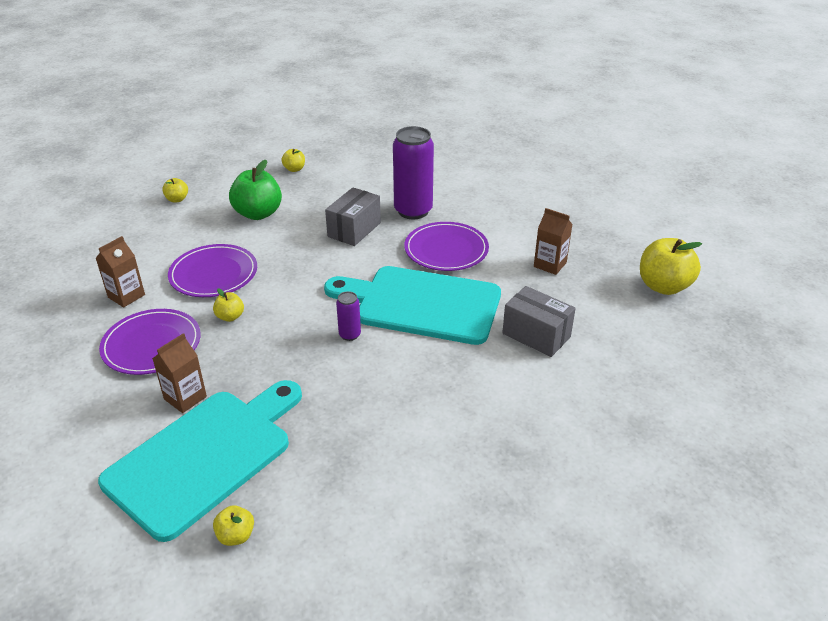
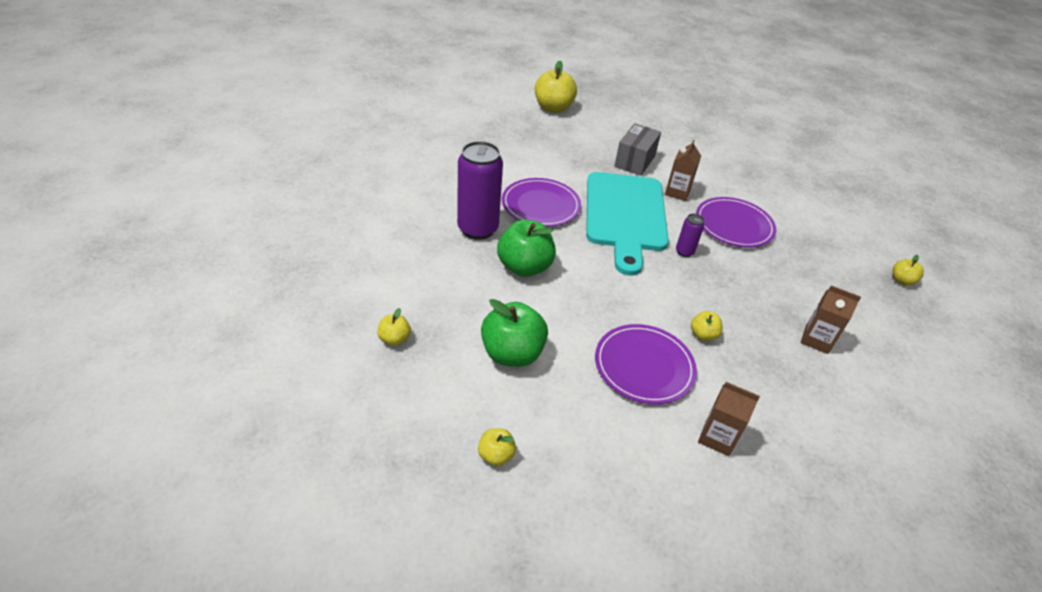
camera: 105 degrees left, 5 degrees up
(151, 345) = (773, 386): purple plate -> purple plate (734, 225)
(204, 456) = (859, 312): turquoise cutting board -> none
(354, 230) = (524, 267): grey box -> green apple
(550, 264) = (544, 152): brown carton -> brown carton (677, 192)

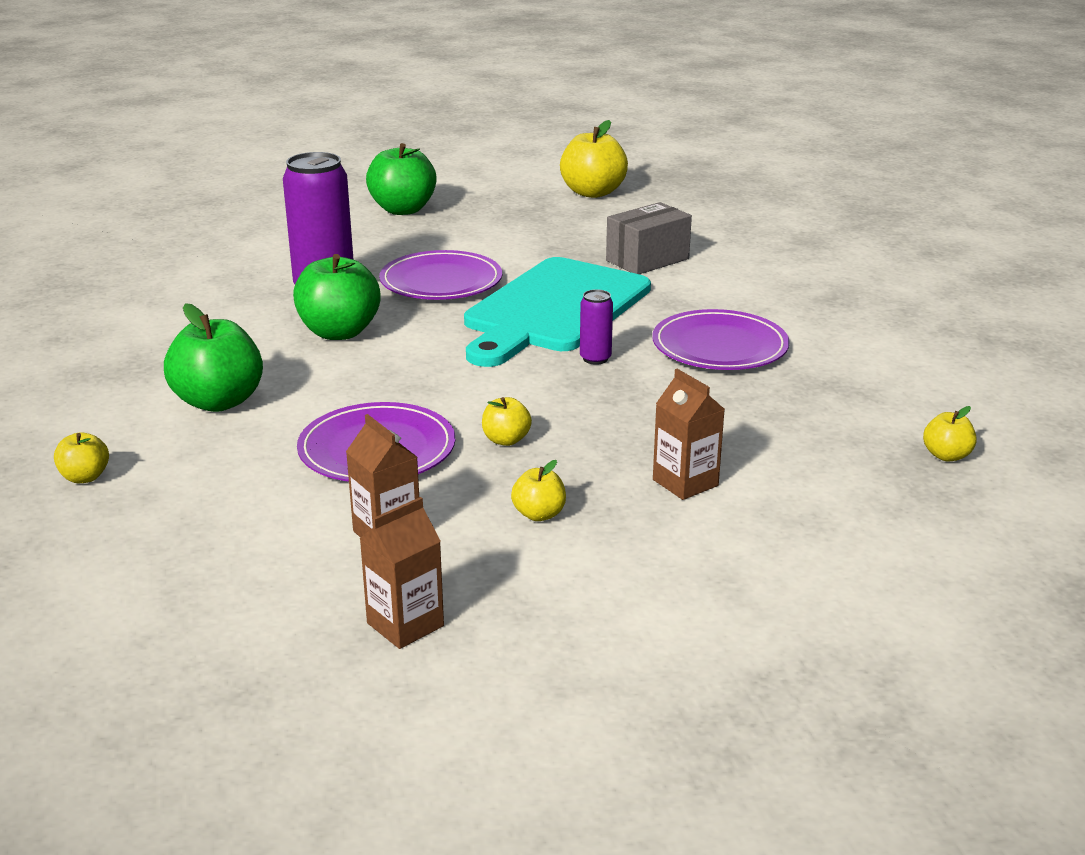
camera: 30 degrees right, 15 degrees down
(394, 339) = (98, 361): yellow apple -> yellow apple (539, 514)
(456, 144) = (403, 210): none -> green apple
(677, 192) = (672, 300): brown carton -> brown carton (405, 624)

